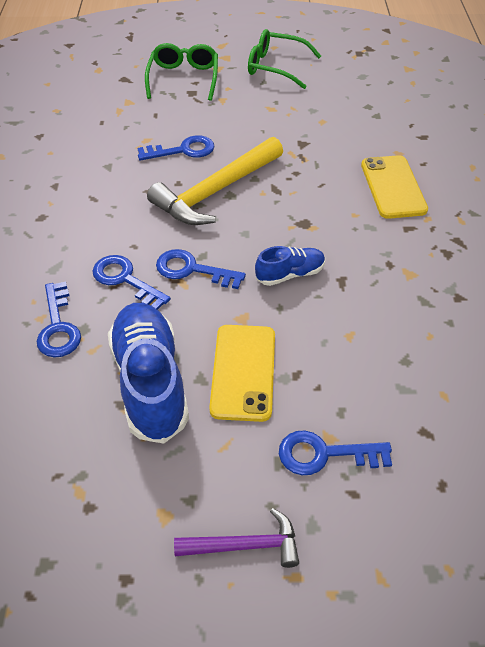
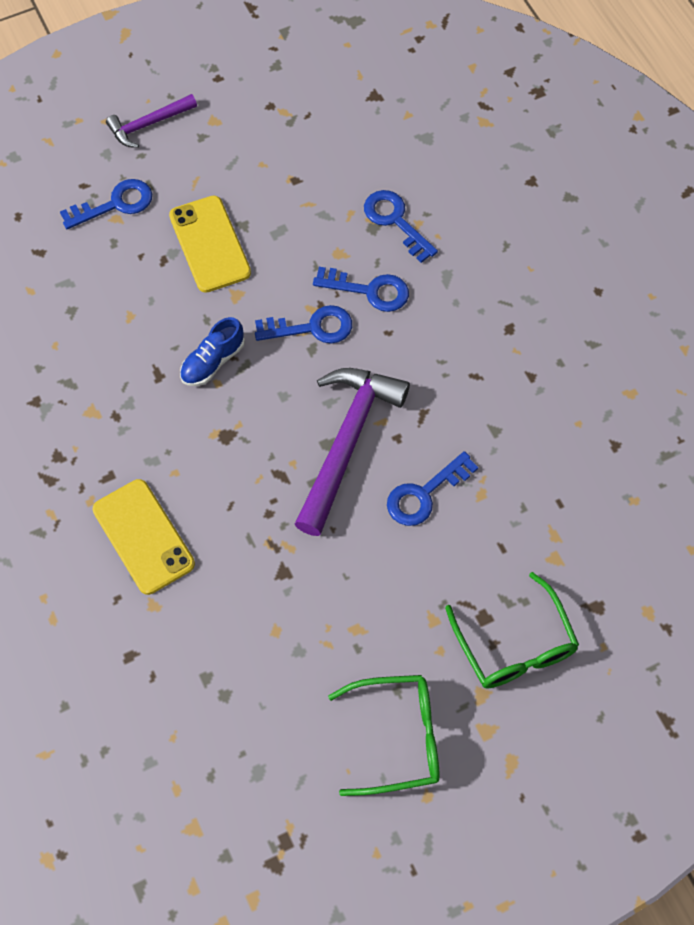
camera: 155 degrees right, 15 degrees up
(150, 382) = (283, 206): blue shoe -> none
(216, 191) = (346, 443): yellow hammer -> purple hammer

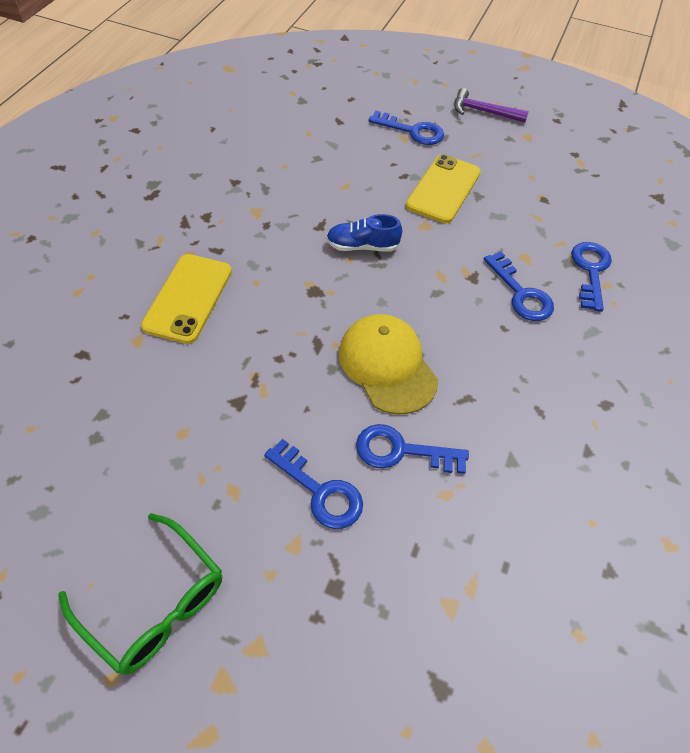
camera: 45 degrees right, 10 degrees down
(312, 327) = (452, 281): blue key -> blue key (320, 491)
(346, 443) = (387, 365): purple hammer -> yellow cap
(515, 645) = (332, 639): green glasses -> none

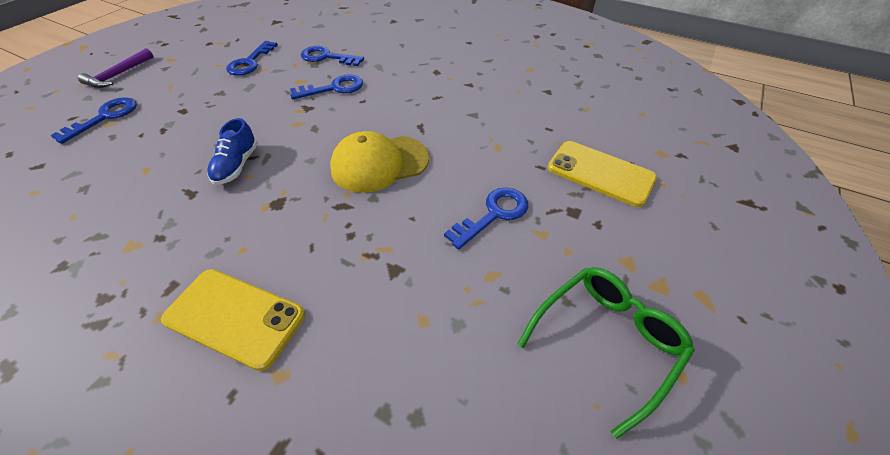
camera: 80 degrees left, 5 degrees down
(401, 451) = (461, 164): blue key -> blue key (250, 62)
(443, 189) = (198, 109): yellow phone -> yellow phone (600, 173)

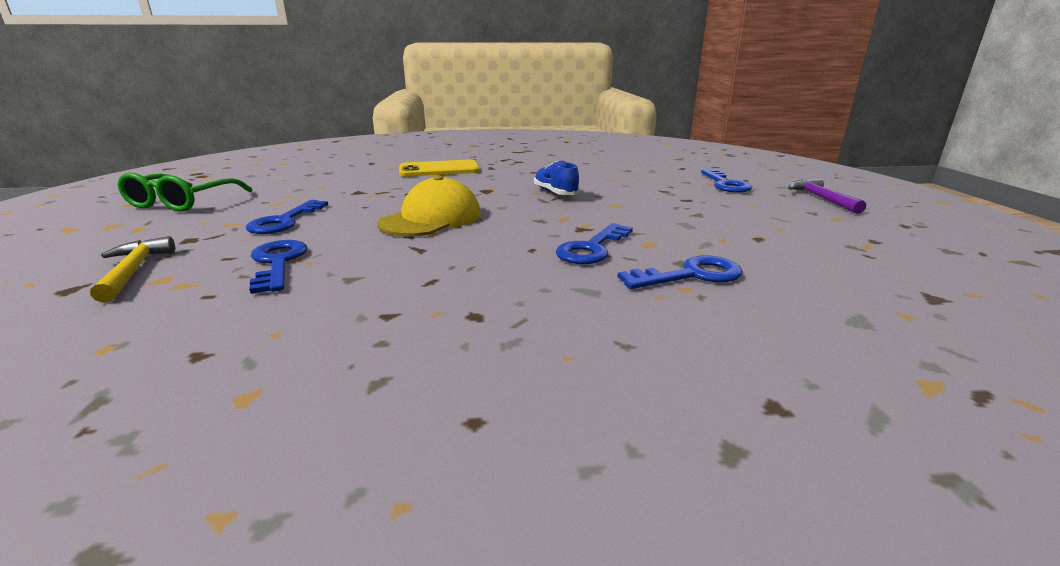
camera: 145 degrees right, 25 degrees down
(250, 62) = (758, 240): blue key -> blue key (277, 263)
(600, 173) = (133, 271): yellow phone -> yellow hammer

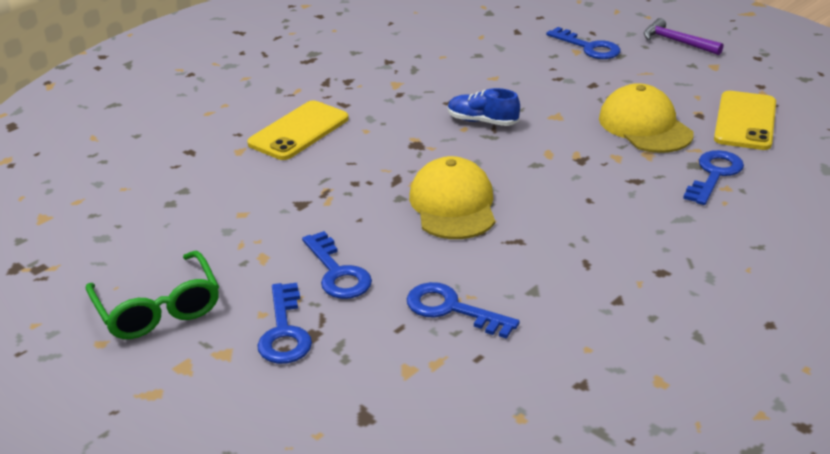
camera: 40 degrees left, 10 degrees up
(133, 271) = (365, 379): yellow hammer -> none
(592, 249) = (624, 179): blue key -> blue key (284, 332)
(684, 229) = (645, 126): none -> yellow cap
(806, 255) = (745, 121): none -> yellow phone

